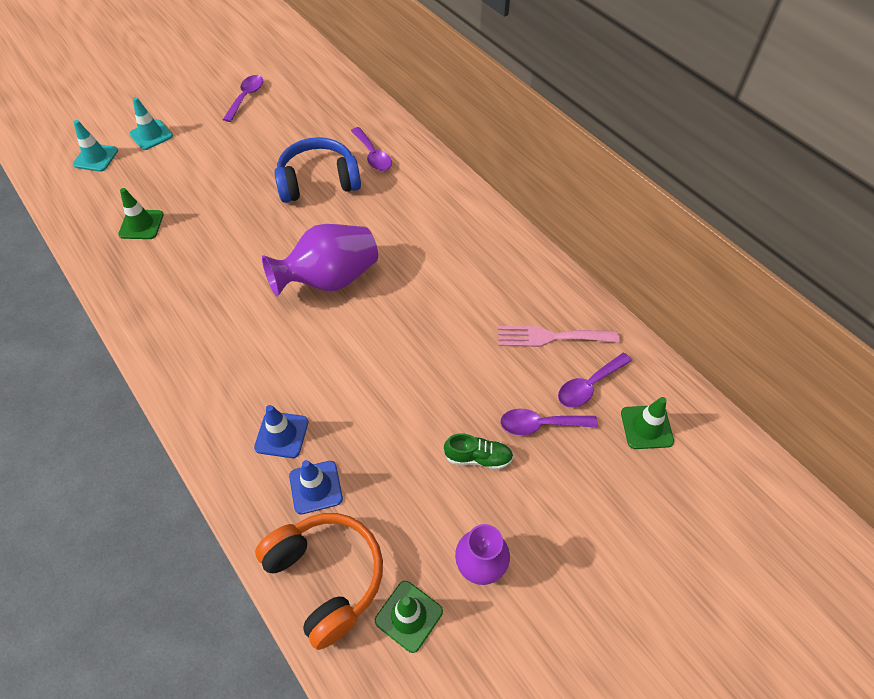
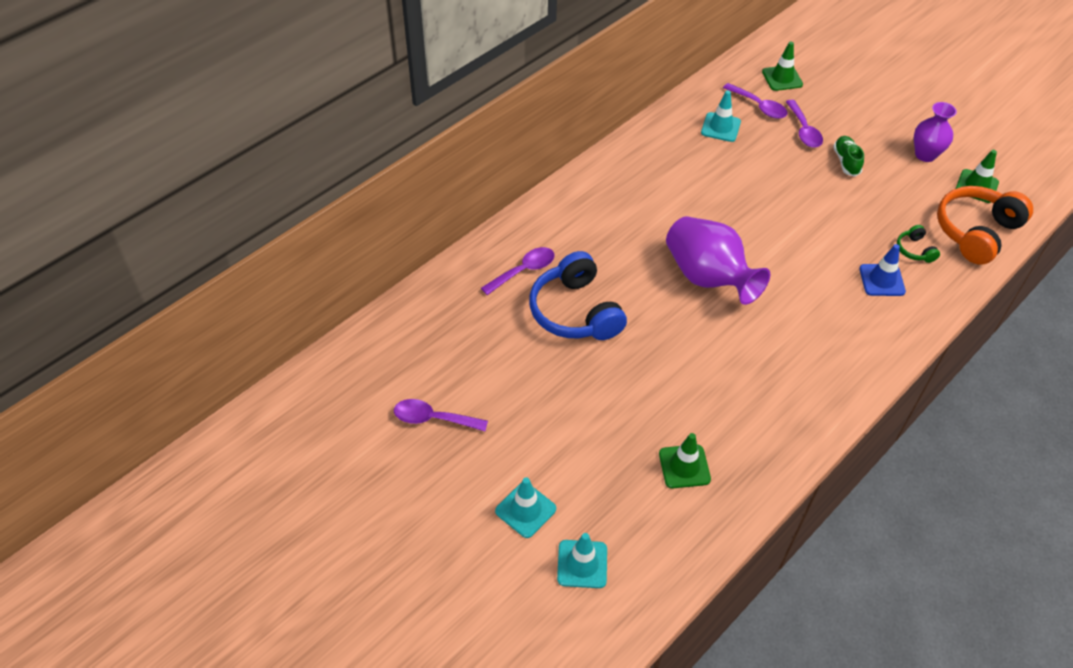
camera: 100 degrees left, 5 degrees down
(316, 487) = (914, 250): blue traffic cone -> green headphones
(551, 337) = (720, 127): pink fork -> turquoise traffic cone

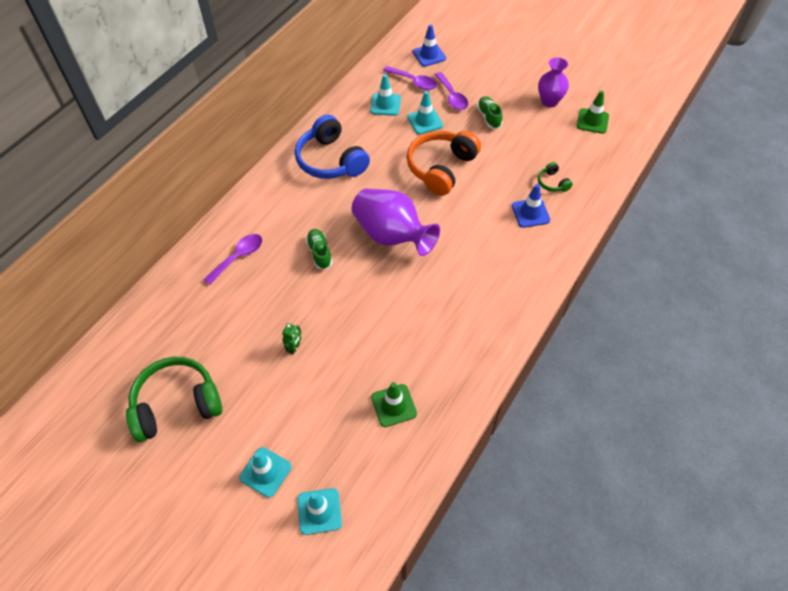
camera: 10 degrees left, 5 degrees up
(433, 419) = (177, 405): purple spoon -> green headphones
(575, 311) = (286, 285): blue headphones -> blue headphones (331, 160)
(576, 382) = (294, 348): none -> green robot
(619, 282) = (319, 253): none -> green shoe
(766, 154) = (425, 121): none -> turquoise traffic cone
(782, 78) = (429, 55): green traffic cone -> blue traffic cone
(976, 232) = (597, 159): orange headphones -> orange headphones (441, 168)

